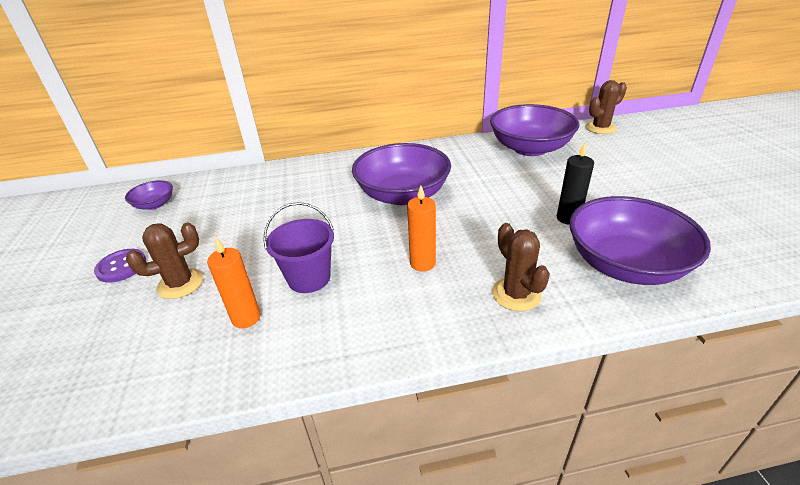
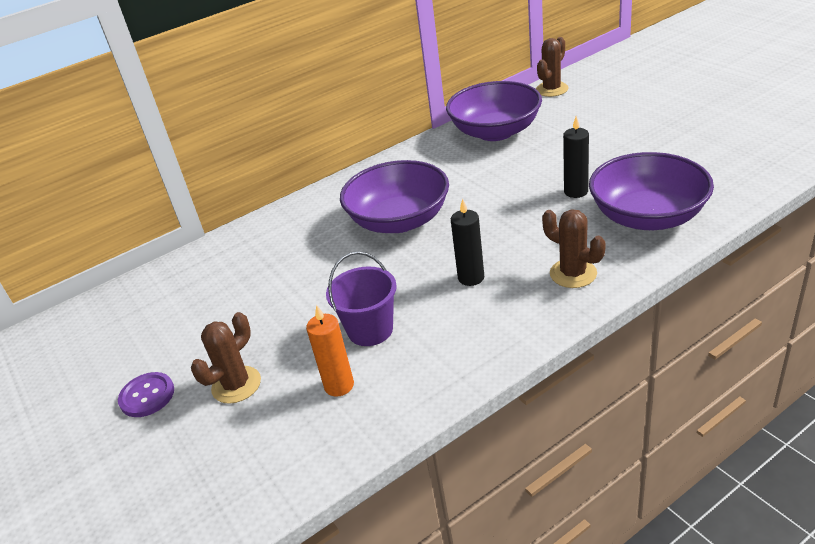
camera: 20 degrees left, 0 degrees up
(154, 204) = (113, 324): purple bowl -> none
(422, 263) = (471, 278): orange candle -> black candle

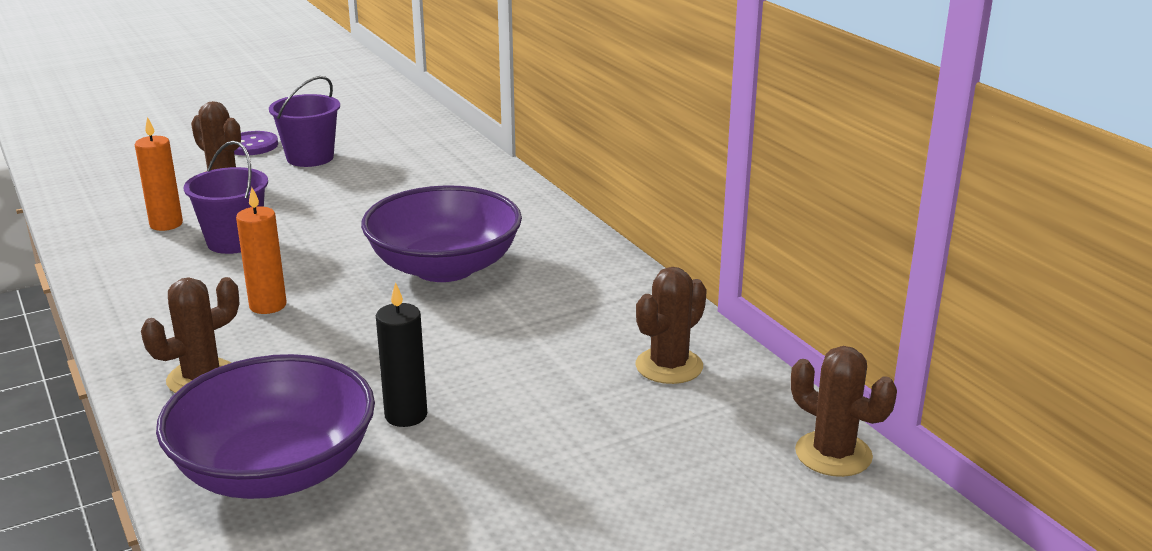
camera: 90 degrees right, 10 degrees down
(189, 343) = (310, 158): none -> purple bucket
(471, 278) = (268, 305): black candle -> orange candle
(495, 132) = (669, 366): purple bowl -> brown cactus

